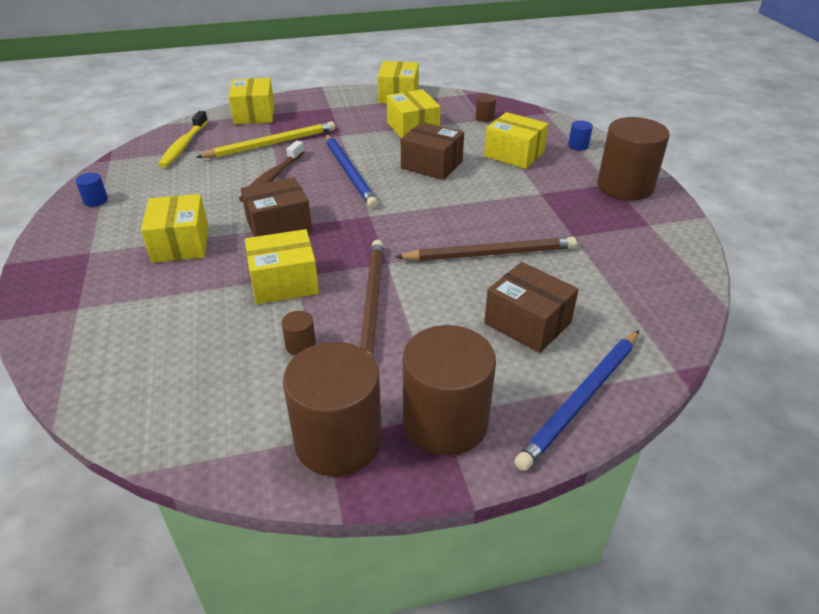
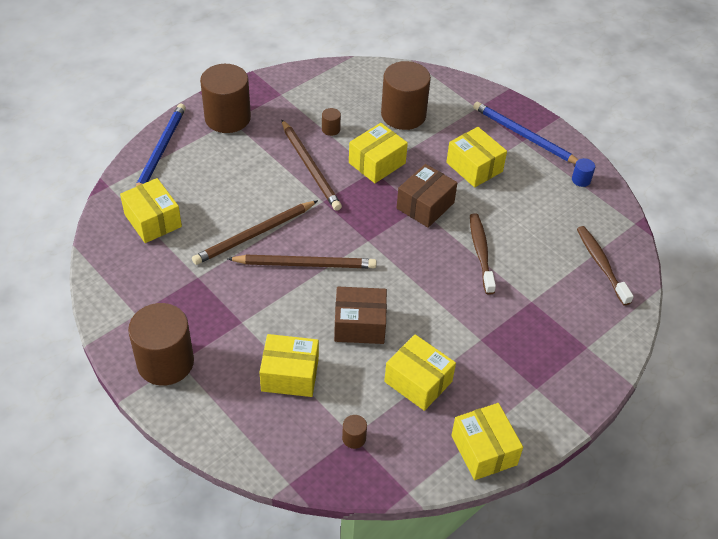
camera: 150 degrees right, 10 degrees up
(183, 145) = (601, 264): yellow toothbrush -> brown toothbrush
(254, 114) = (598, 340): yellow box -> yellow box (153, 220)
(271, 144) = (529, 297): yellow pencil -> none
(338, 440) = (274, 94): brown cylinder -> brown cylinder (403, 115)
(349, 172) = (424, 285): blue pencil -> blue pencil (525, 136)
(451, 215) = (304, 264): none -> brown pencil
(527, 323) = (206, 187): brown box -> none
(578, 145) = (228, 420): blue cylinder -> none

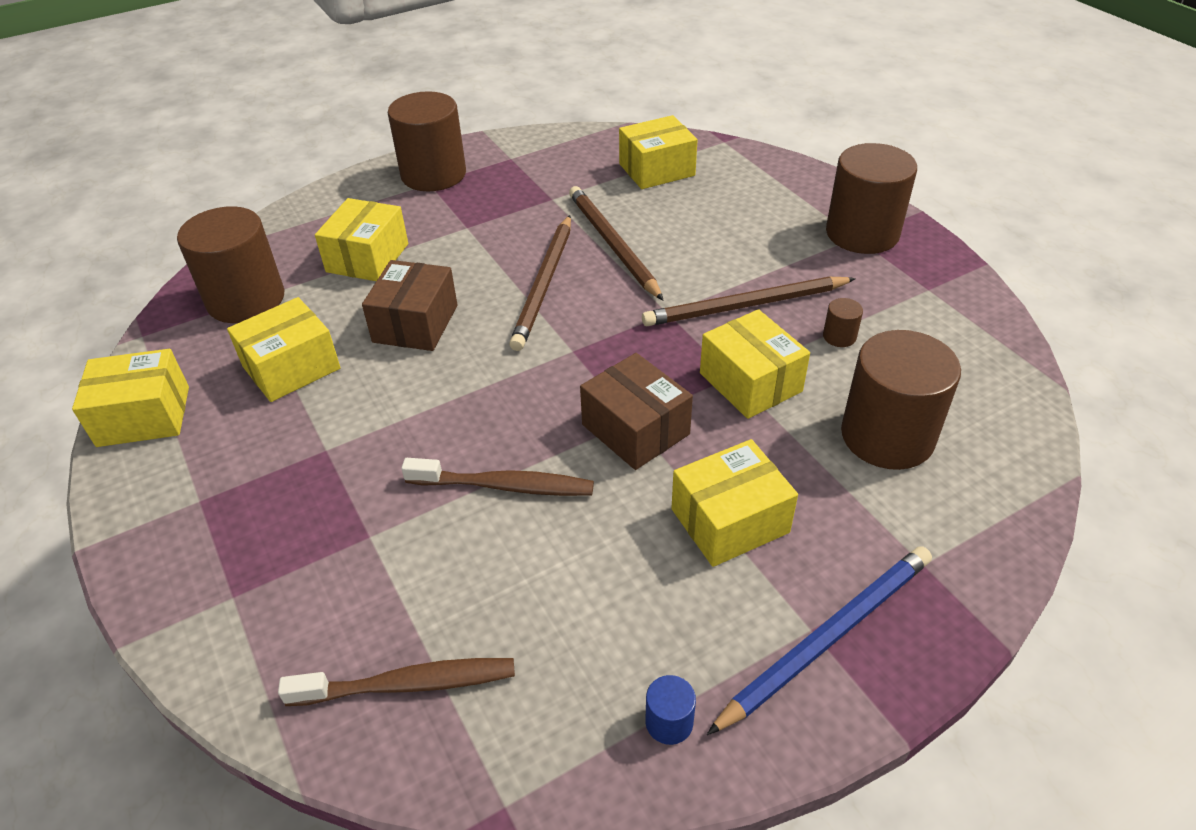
camera: 105 degrees right, 5 degrees down
(160, 151) = (787, 177): blue pencil -> none
(354, 438) = (246, 299): brown cylinder -> brown cylinder, size x2.48

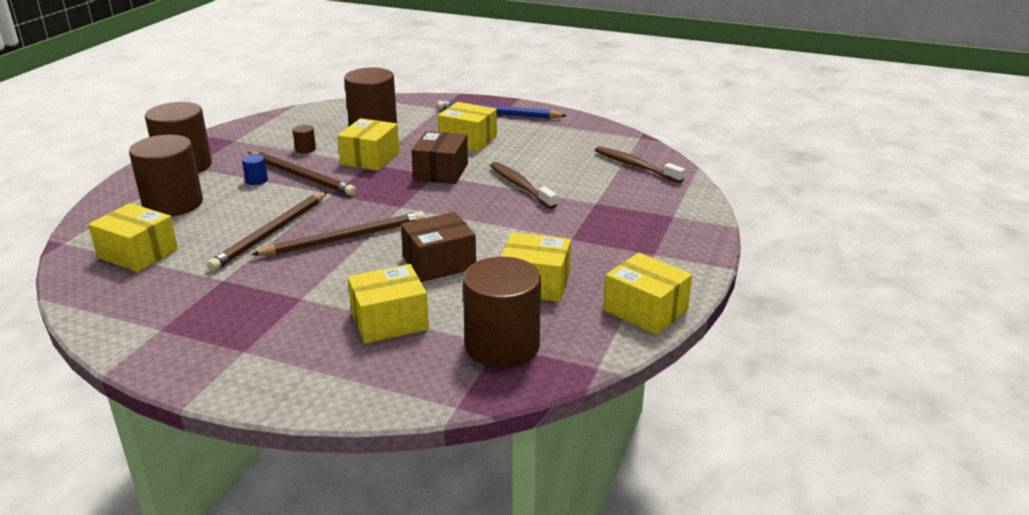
camera: 130 degrees left, 15 degrees down
(433, 174) = (225, 357): brown cylinder -> brown cylinder (173, 204)
(669, 722) = (570, 125): blue cylinder -> blue cylinder (256, 180)

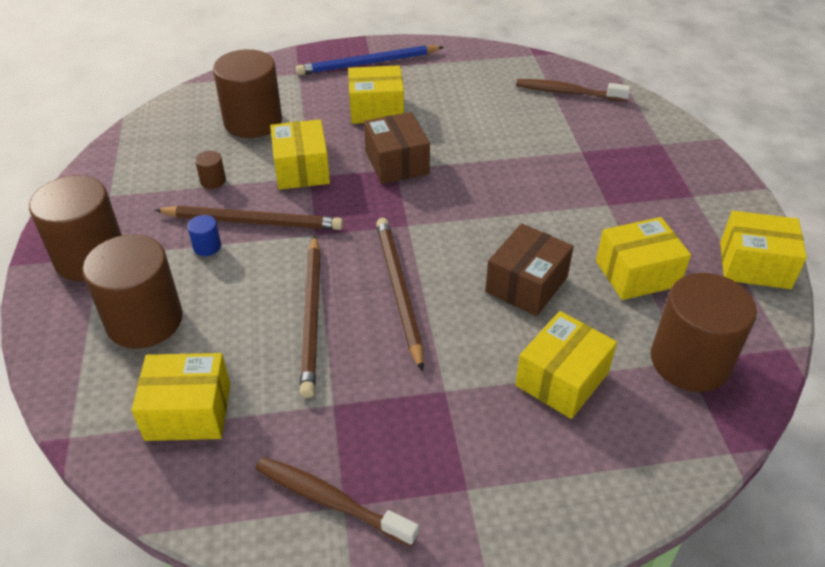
camera: 30 degrees left, 15 degrees up
(344, 238) = (399, 291): brown pencil -> brown pencil turned 45 degrees counterclockwise
(520, 186) = (494, 154): brown toothbrush -> brown toothbrush (330, 500)

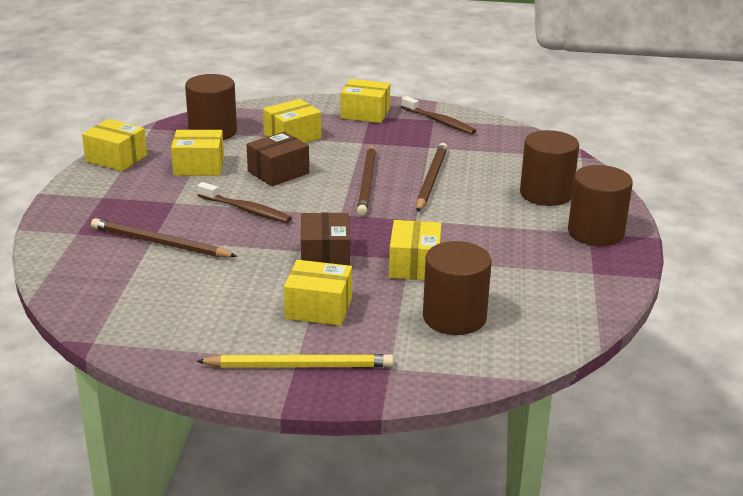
camera: 165 degrees left, 15 degrees down
(188, 411) = (513, 155): yellow box -> yellow box (365, 113)
(207, 247) = (503, 225): blue cylinder -> none
(213, 181) = (498, 269): brown cylinder -> none
(252, 221) = (465, 235): brown pencil -> brown pencil (160, 243)
(368, 63) = (299, 366): blue pencil -> yellow pencil
(567, 92) = (105, 291): brown toothbrush -> brown toothbrush (246, 210)

